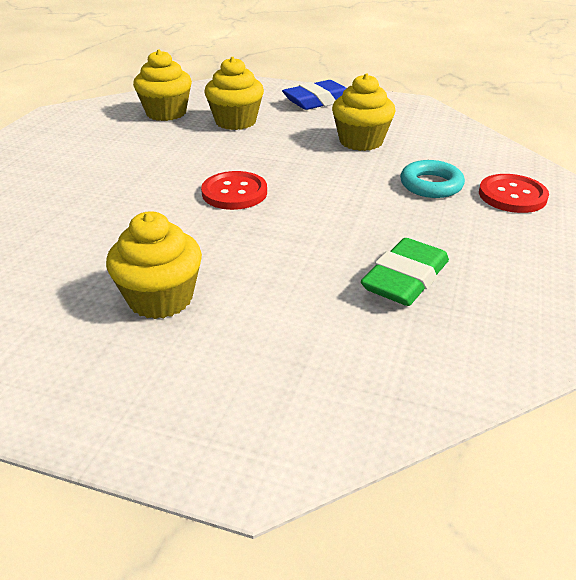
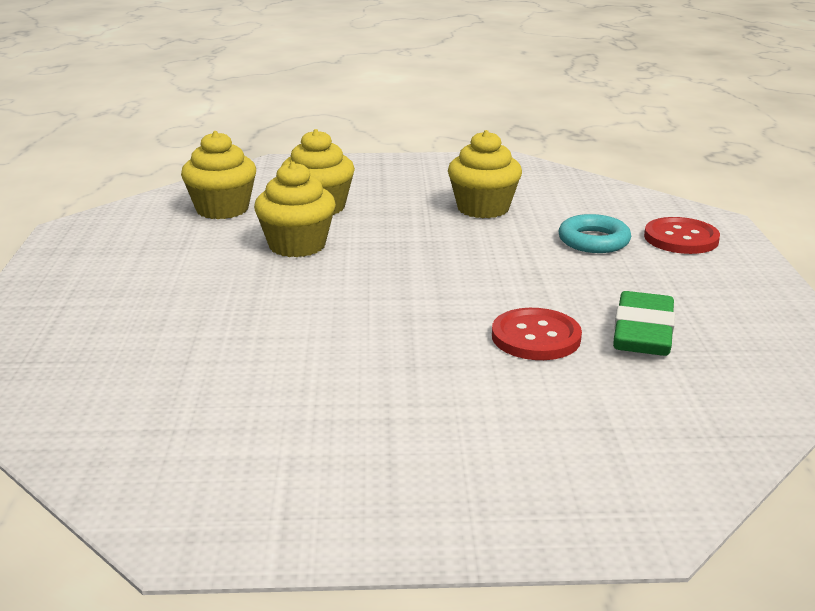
camera: 20 degrees left, 10 degrees down
(160, 298) = (406, 400): yellow cupcake -> yellow cupcake (297, 245)
(234, 193) = (389, 282): red button -> red button (536, 337)
(318, 101) = (396, 172): blue eraser -> none

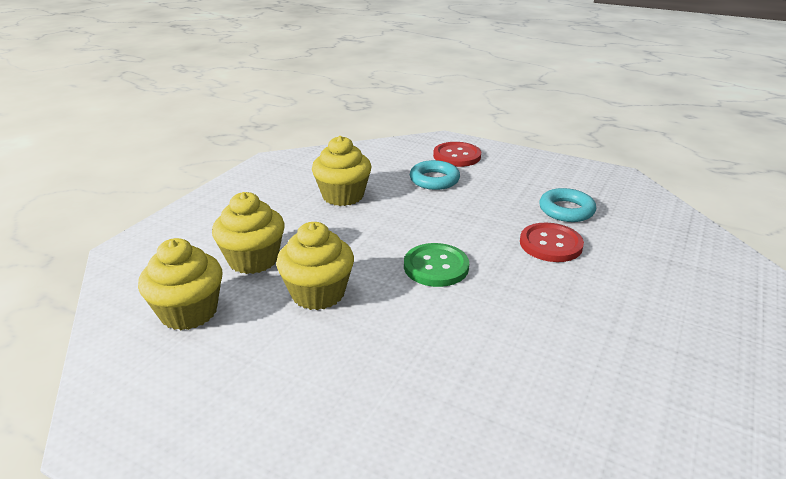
camera: 60 degrees left, 5 degrees up
(403, 284) = (436, 267): none -> green button
(642, 333) = (566, 210): green eraser -> turquoise ring

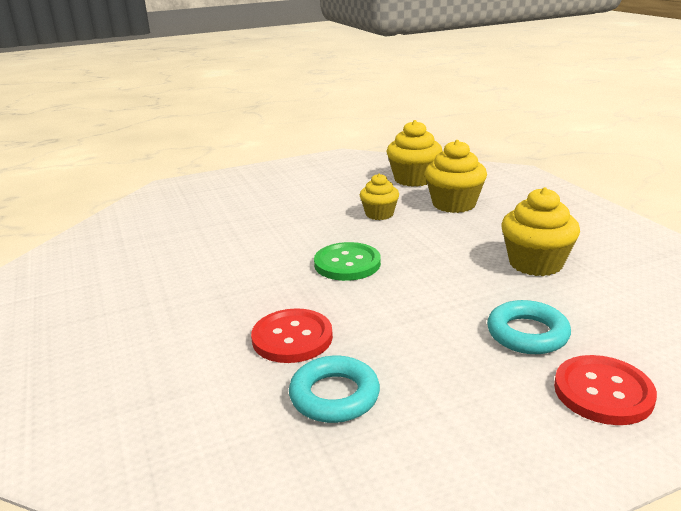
camera: 130 degrees right, 5 degrees down
(318, 293) = (379, 214): yellow cupcake -> yellow cupcake, size x0.64

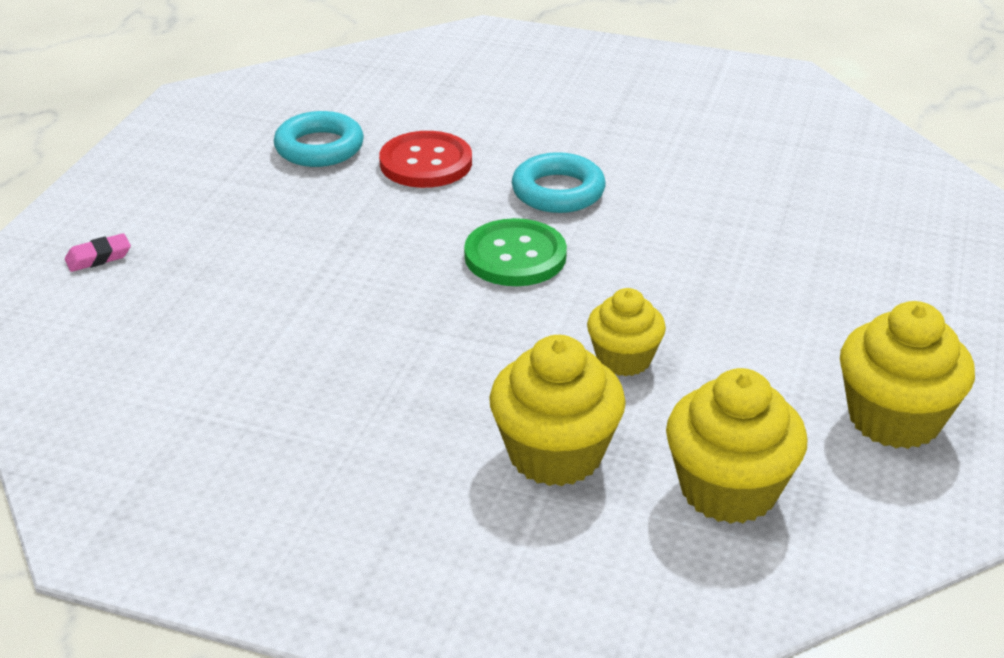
camera: 130 degrees right, 10 degrees up
(527, 334) = (212, 278): turquoise ring -> turquoise ring (558, 191)
(535, 263) = (291, 385): yellow cupcake -> yellow cupcake (894, 418)
(603, 392) = (98, 257): red button -> pink eraser

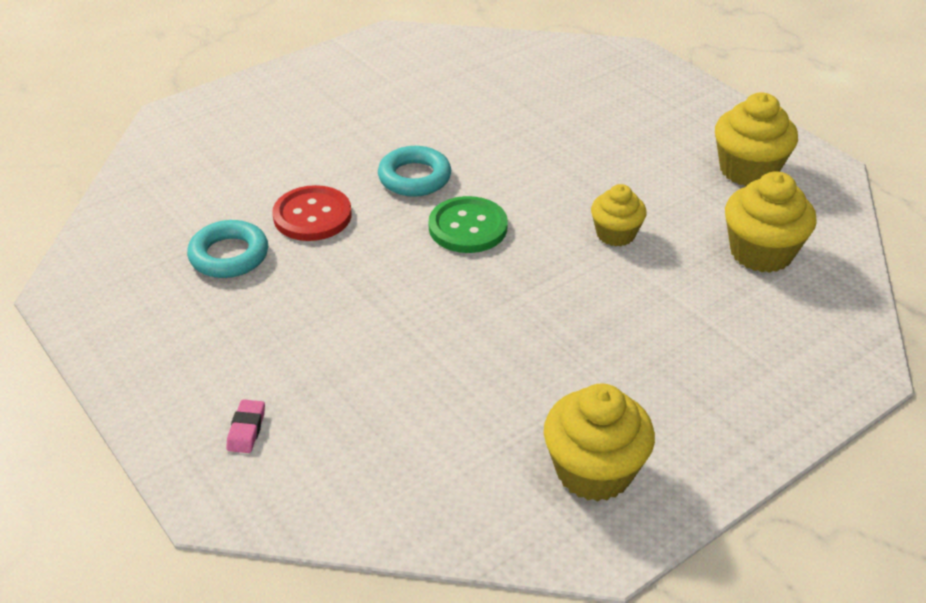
camera: 55 degrees left, 5 degrees up
(555, 454) = (681, 301): yellow cupcake -> yellow cupcake (594, 471)

